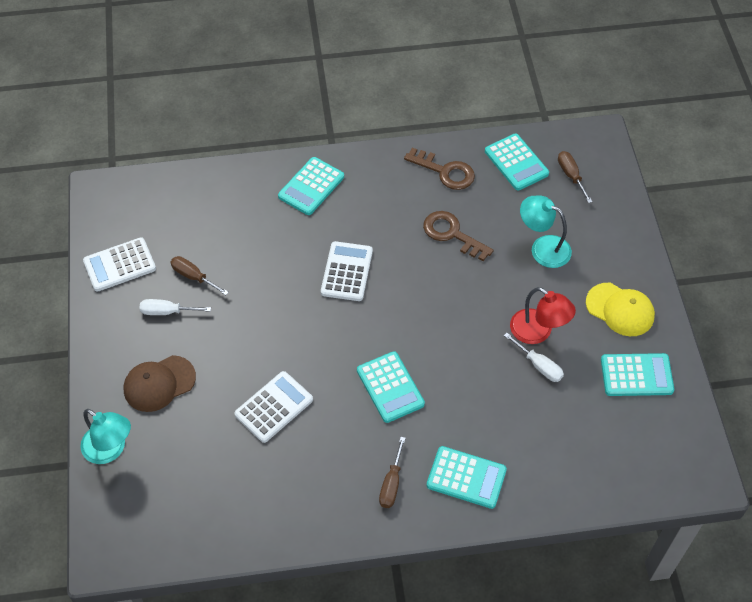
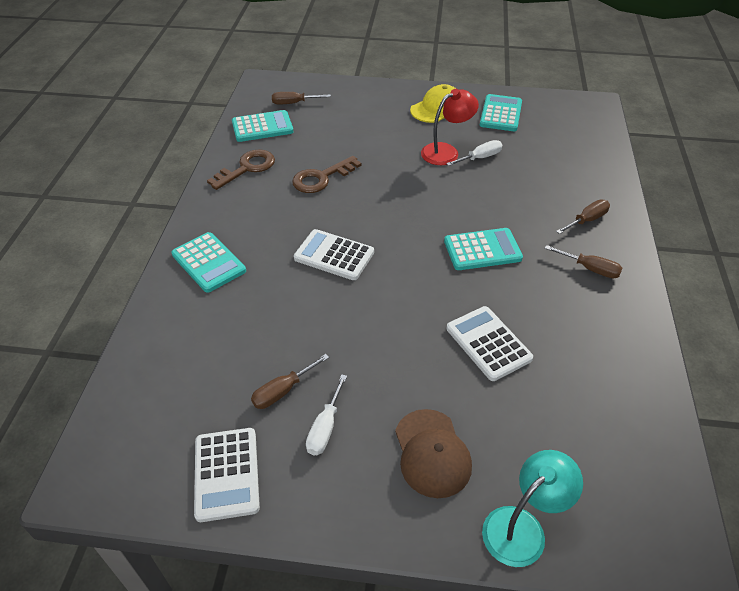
camera: 75 degrees left, 10 degrees down
(466, 478) = (587, 220): turquoise calculator -> brown screwdriver
(543, 247) = (361, 132): turquoise lamp -> none

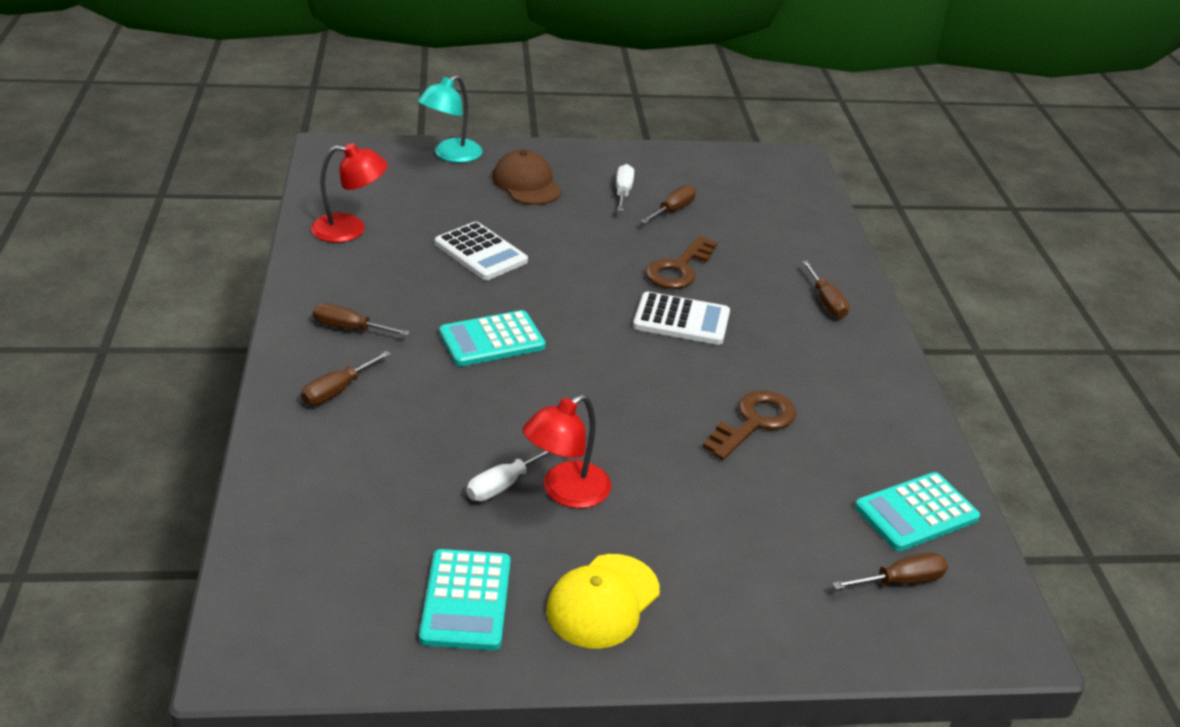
camera: 165 degrees right, 10 degrees down
(208, 263) = (826, 302): turquoise calculator -> brown screwdriver
(226, 474) = (689, 167): white calculator -> none
(247, 168) = (878, 429): brown key -> brown key (678, 269)
(618, 387) = (350, 229): none -> red lamp

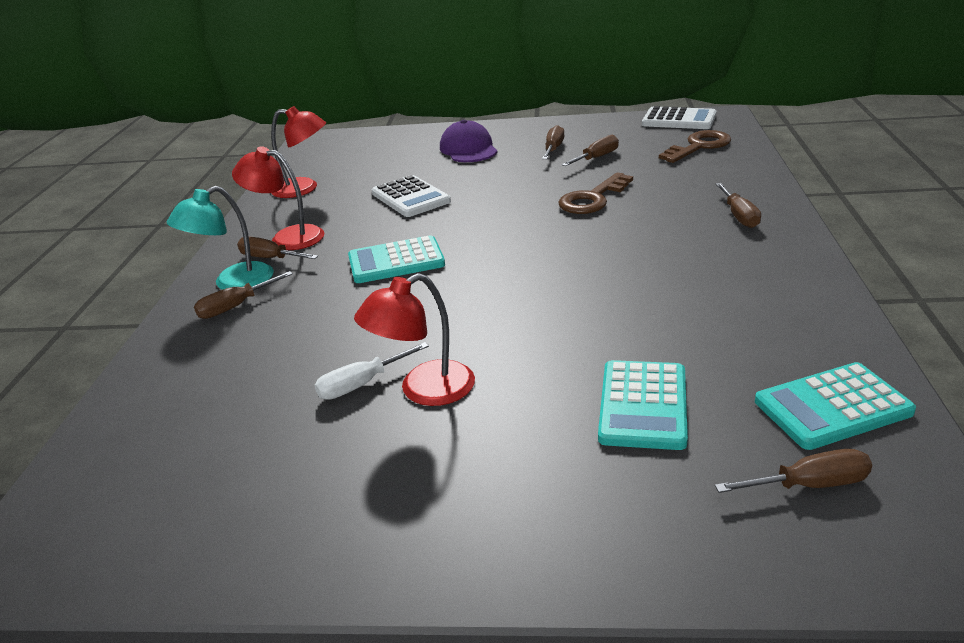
camera: 15 degrees right, 5 degrees down
(358, 301) = (287, 237): none -> red lamp
(451, 155) = (410, 135): turquoise lamp -> turquoise lamp (233, 283)
(466, 600) = (276, 502): turquoise calculator -> turquoise calculator (643, 405)
(527, 184) = (468, 149): brown cap -> purple cap
(603, 601) = (430, 505): yellow cap -> none
(623, 192) = (553, 149): white screwdriver -> brown screwdriver
(681, 320) = (586, 237): white calculator -> white calculator (679, 120)
(754, 422) = (647, 321): brown key -> brown key (699, 146)

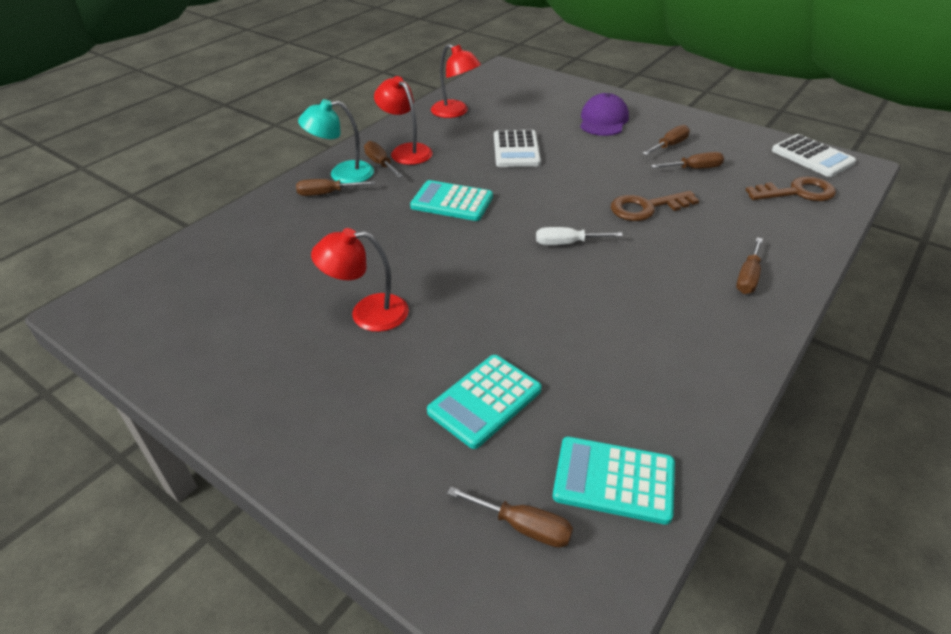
camera: 30 degrees right, 10 degrees up
(361, 384) = (338, 289): white screwdriver -> white screwdriver (567, 243)

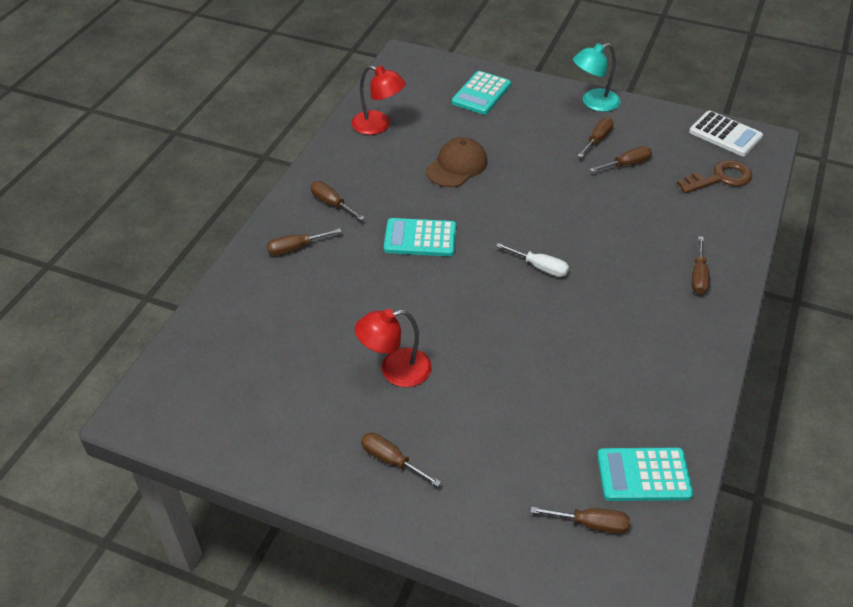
camera: 15 degrees left, 5 degrees up
(316, 402) = (391, 460): none -> brown screwdriver
(342, 174) = (299, 222): turquoise lamp -> turquoise lamp (593, 103)
(406, 151) = (350, 183): red lamp -> none
(485, 401) = (526, 431): turquoise calculator -> turquoise calculator (481, 94)
(516, 150) = (457, 166): white calculator -> brown cap
(567, 243) = (540, 267): white screwdriver -> white screwdriver turned 135 degrees counterclockwise
(603, 120) = (527, 116): purple cap -> none
(646, 208) = (596, 216): brown key -> none

